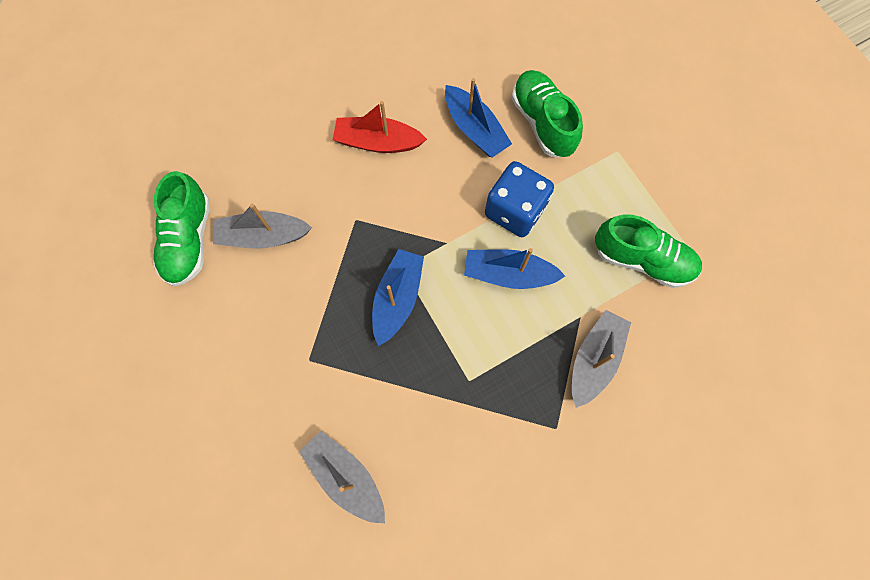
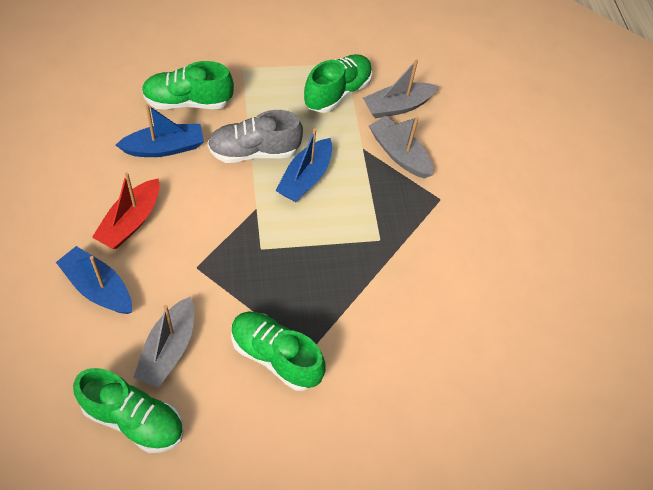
camera: 75 degrees left, 15 degrees down
(292, 331) = (275, 356): none -> green shoe
(346, 477) = (422, 359): grey boat -> grey boat (397, 106)
(397, 298) = (286, 263): blue boat -> blue boat (98, 288)
(515, 210) = (254, 151): blue dice -> grey shoe

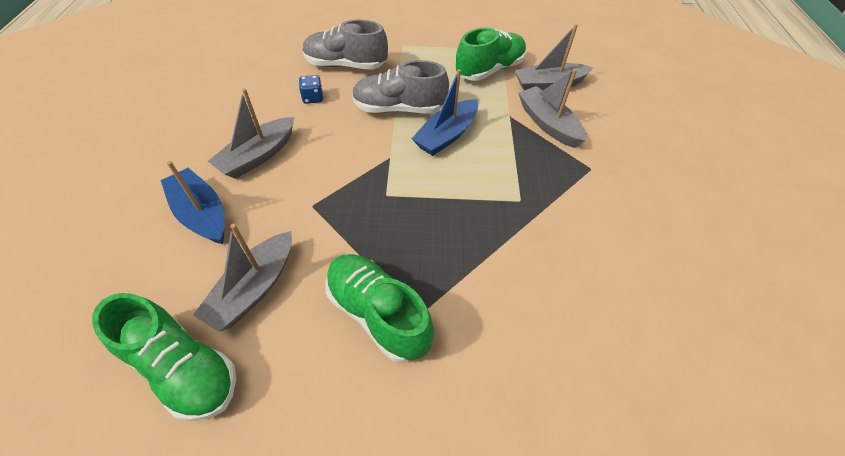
camera: 15 degrees right, 5 degrees down
(131, 222) = (258, 156): red boat -> grey boat
(164, 147) = (313, 98): blue boat -> blue dice
(188, 101) = (345, 65): green shoe -> grey shoe

